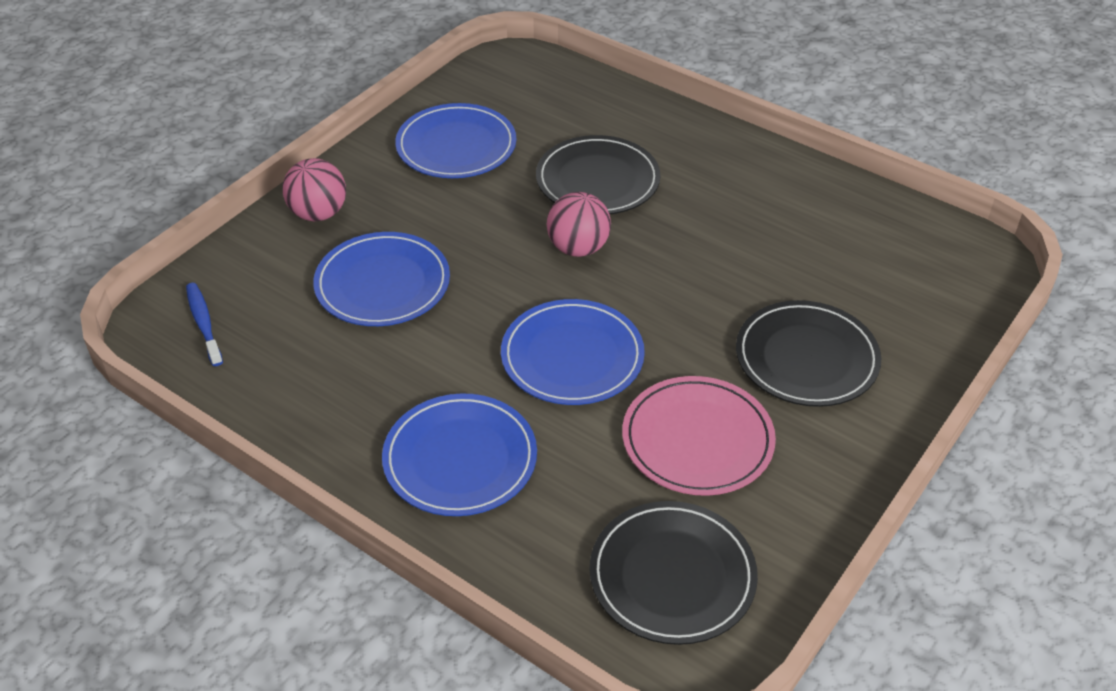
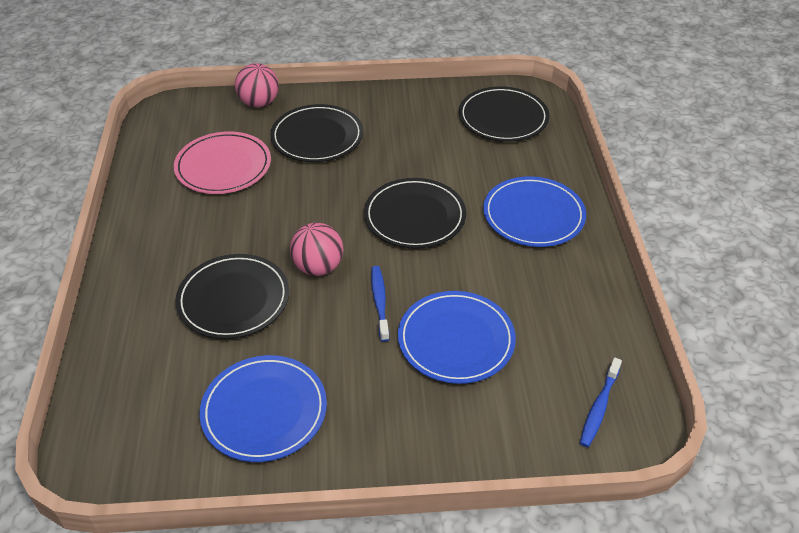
camera: 130 degrees left, 0 degrees up
(318, 213) = (431, 436): pink ball -> pink ball (259, 103)
(485, 262) = (379, 302): none -> blue toothbrush
(572, 356) = (414, 216): blue plate -> black plate
(697, 440) = (418, 146): pink plate -> pink plate (223, 166)

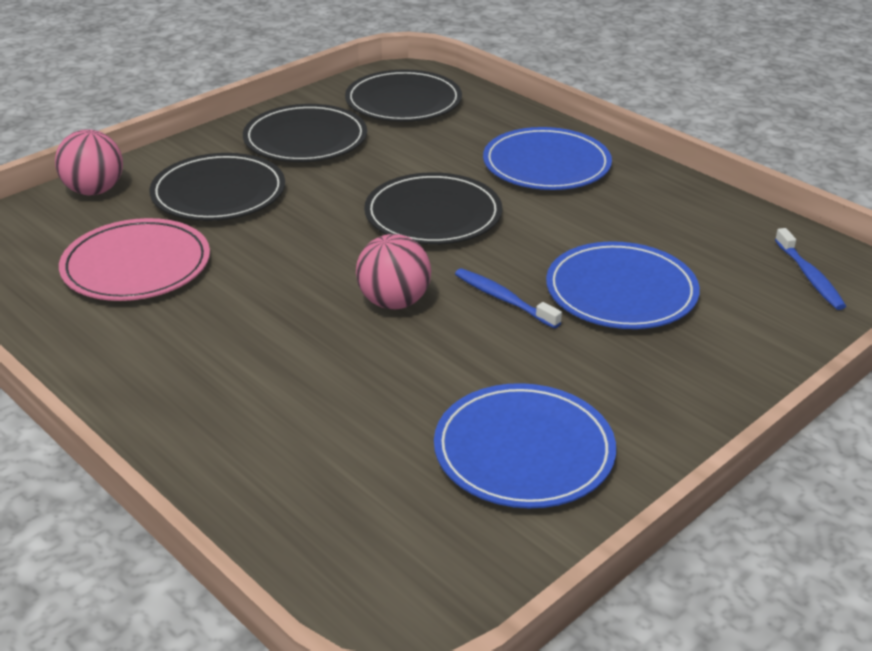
camera: 40 degrees left, 10 degrees down
(233, 299) = (339, 377): black plate -> black plate (305, 139)

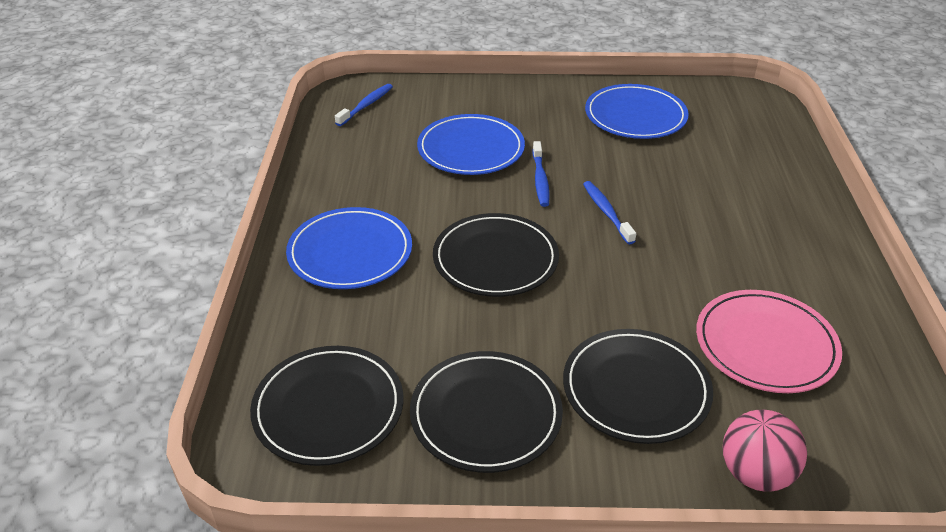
camera: 135 degrees left, 5 degrees up
(394, 302) = (606, 212): pink ball -> blue toothbrush

